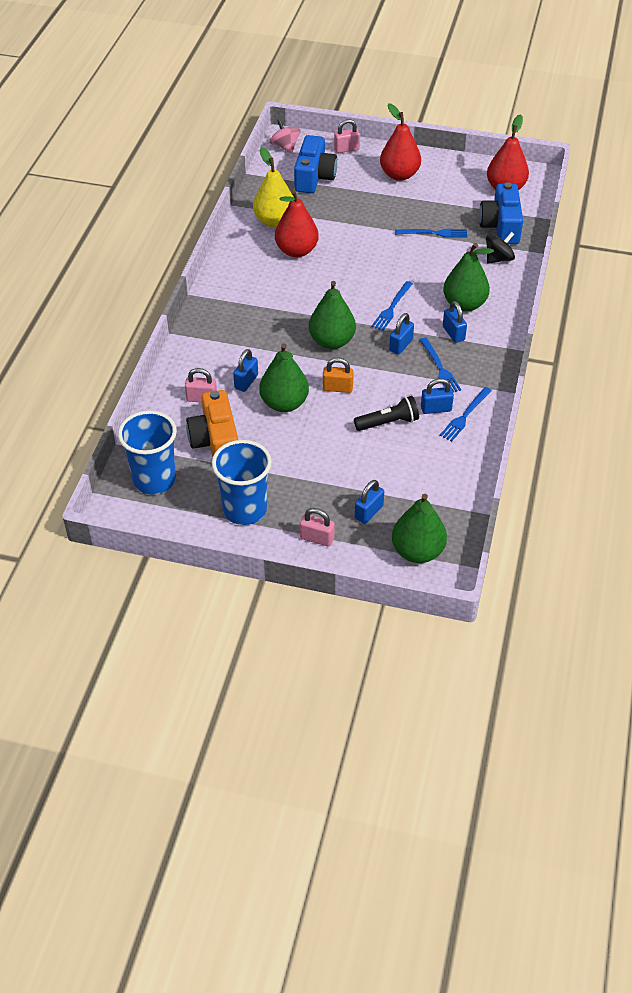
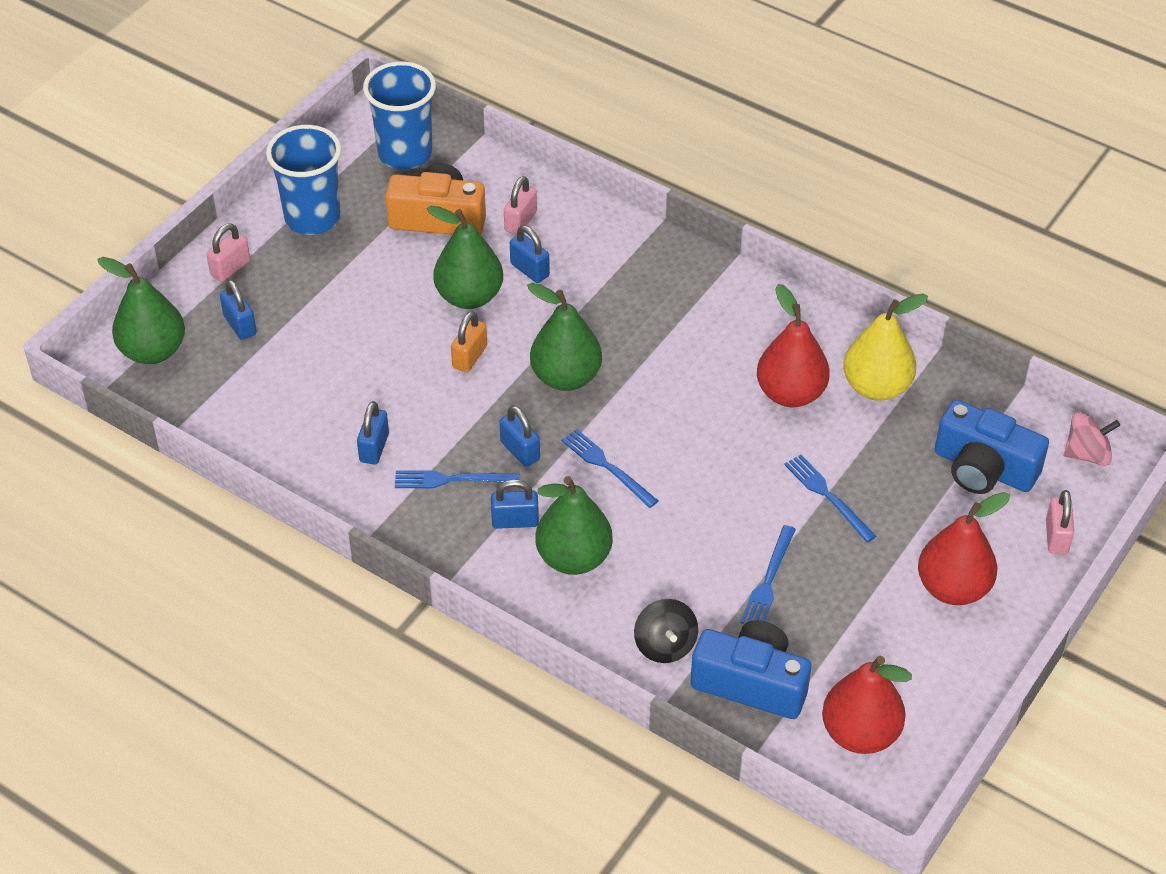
camera: 110 degrees right, 0 degrees up
(388, 422) = (377, 390): black flashlight -> none
(465, 415) = (344, 475): blue fork -> blue fork (828, 496)

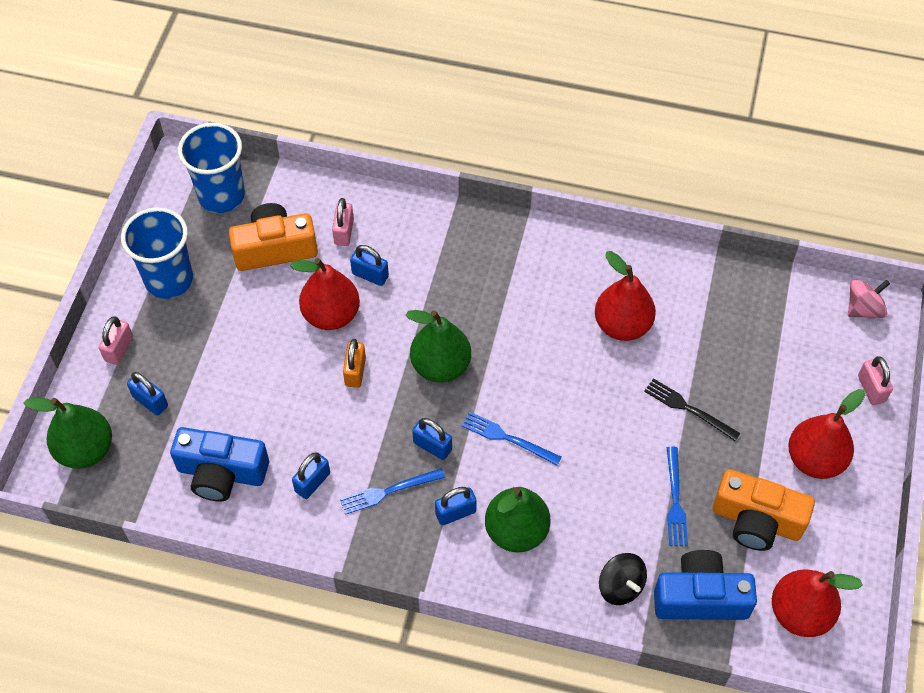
camera: 20 degrees left, 10 degrees up
(374, 448) = (312, 482): blue padlock -> blue padlock turned 45 degrees clockwise
(469, 296) = (331, 315): green pear -> red pear
(828, 496) = (688, 409): blue fork -> black fork
(853, 628) = (756, 521): none -> orange camera
(876, 387) = (684, 298): yellow pear -> none
(983, 468) = (794, 346): blue camera -> blue camera (221, 473)

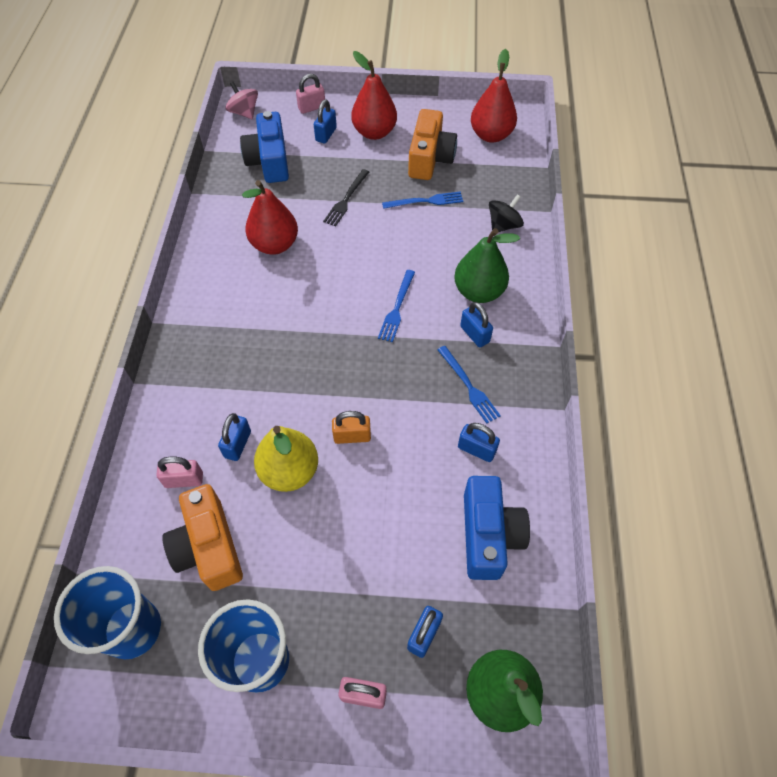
camera: 100 degrees left, 0 degrees up
(331, 315) = (289, 471): red pear -> yellow pear
(432, 446) = (417, 360): blue padlock -> blue padlock (326, 134)
(441, 366) = (334, 367): green pear -> none
(700, 597) = (497, 183): blue camera -> blue camera (269, 161)

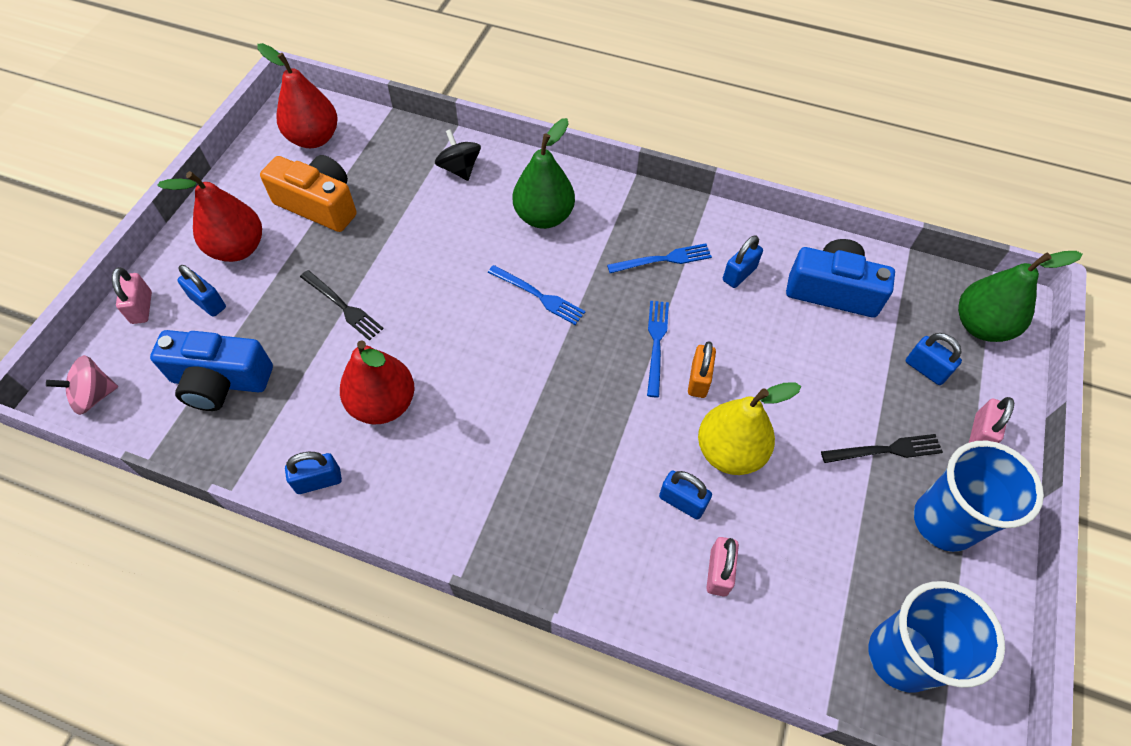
camera: 75 degrees left, 0 degrees up
(209, 547) = (811, 555): orange camera -> none
(321, 601) = (885, 450): none -> black fork
(425, 201) = (388, 227): blue fork -> blue fork (656, 344)
(474, 334) = (599, 236): blue padlock -> blue padlock (318, 481)

